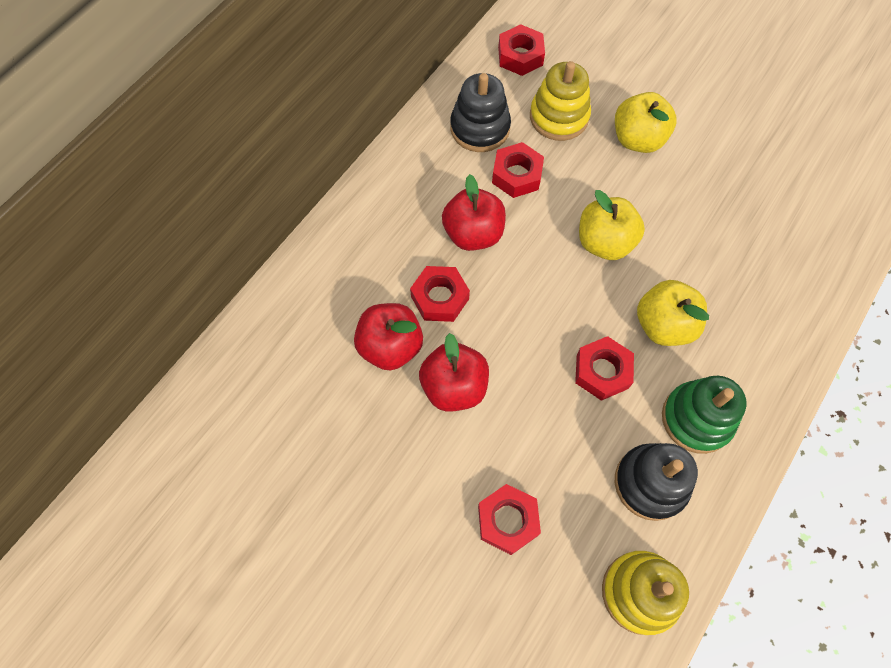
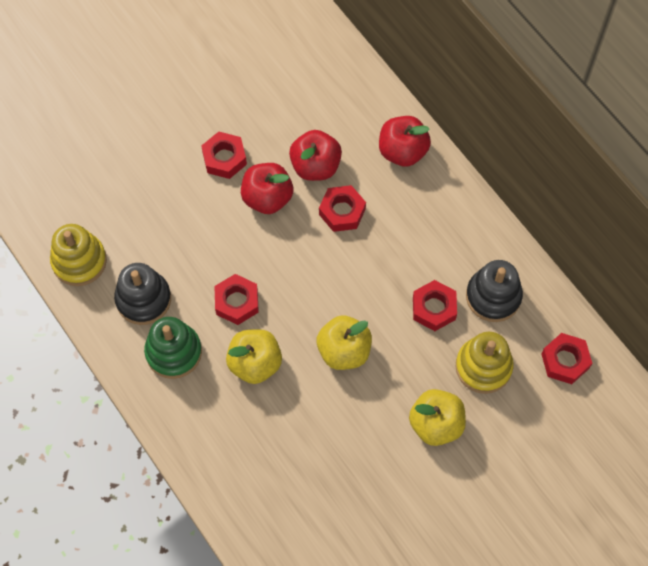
camera: 110 degrees right, 0 degrees up
(473, 234) = (389, 254): red apple -> red apple (402, 151)
(507, 520) = (160, 199): red nut -> red nut (224, 158)

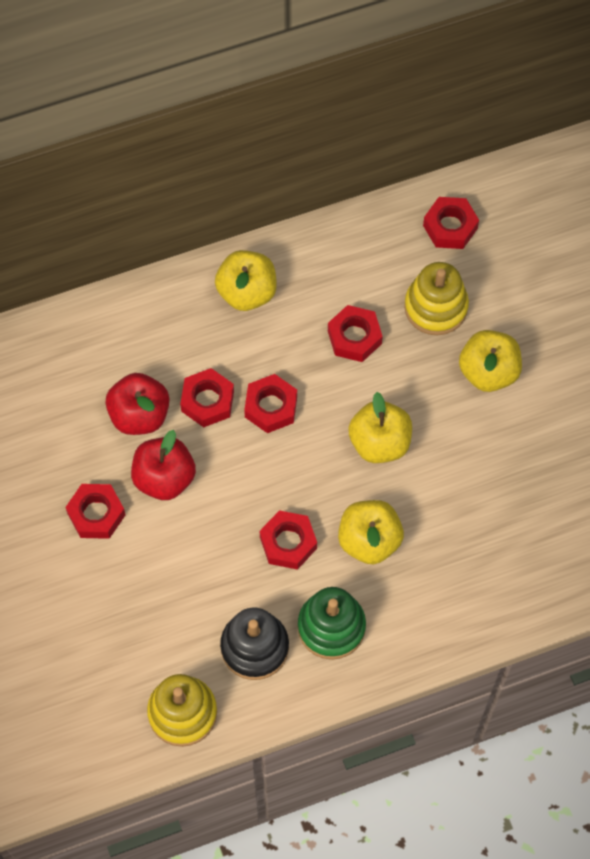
camera: 75 degrees left, 0 degrees up
(351, 260) = (271, 407): none -> red nut
(402, 151) = (150, 317): red apple -> none
(448, 216) = (247, 292): none -> yellow apple
(493, 296) = (357, 274): black stacking toy -> none

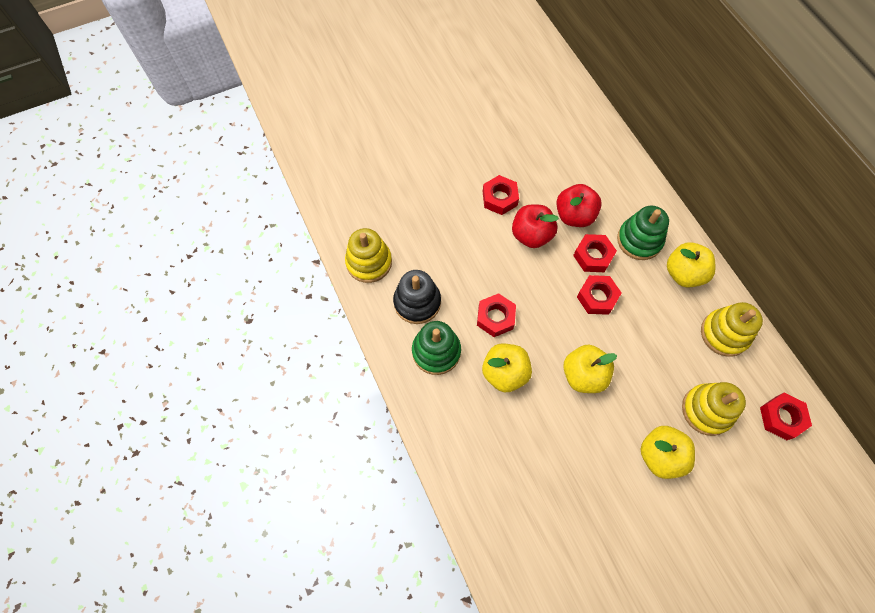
camera: 85 degrees right, 0 degrees up
(189, 337) = (639, 240): none -> green stacking toy
(337, 263) = (724, 334): none -> yellow stacking toy
(354, 337) = (665, 351): red nut -> none

